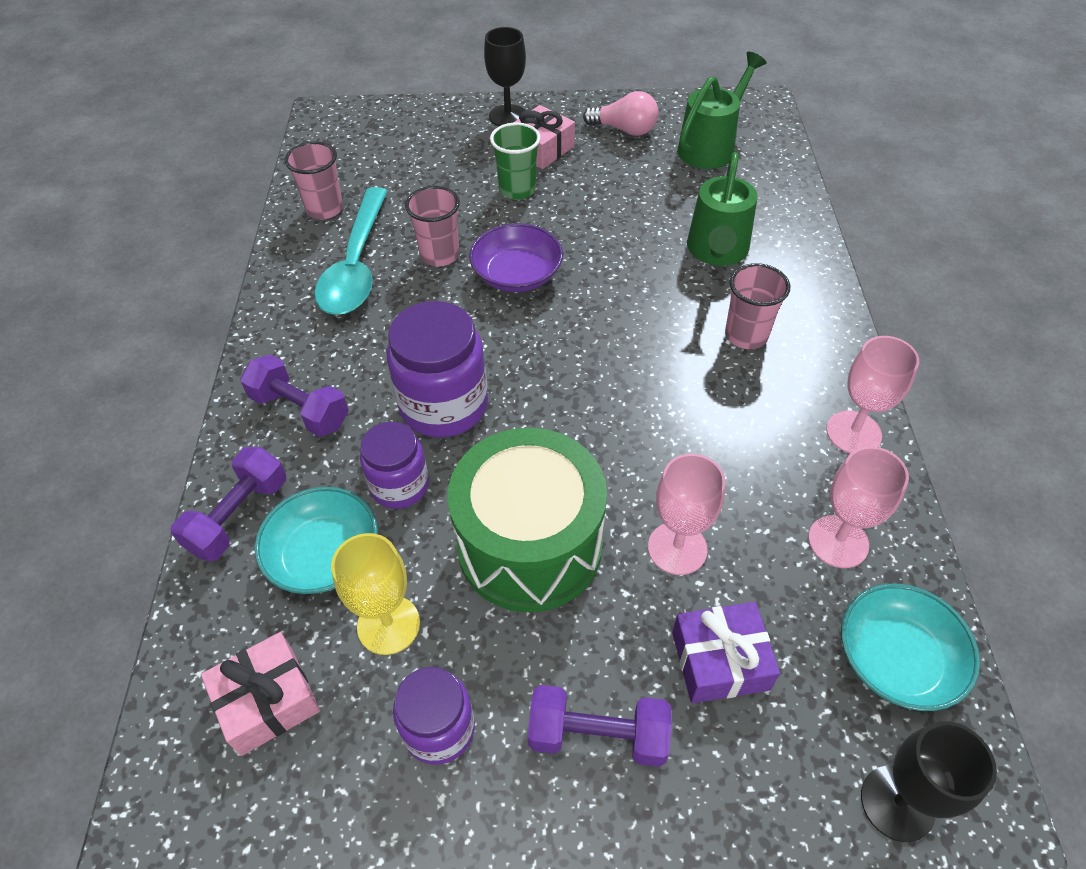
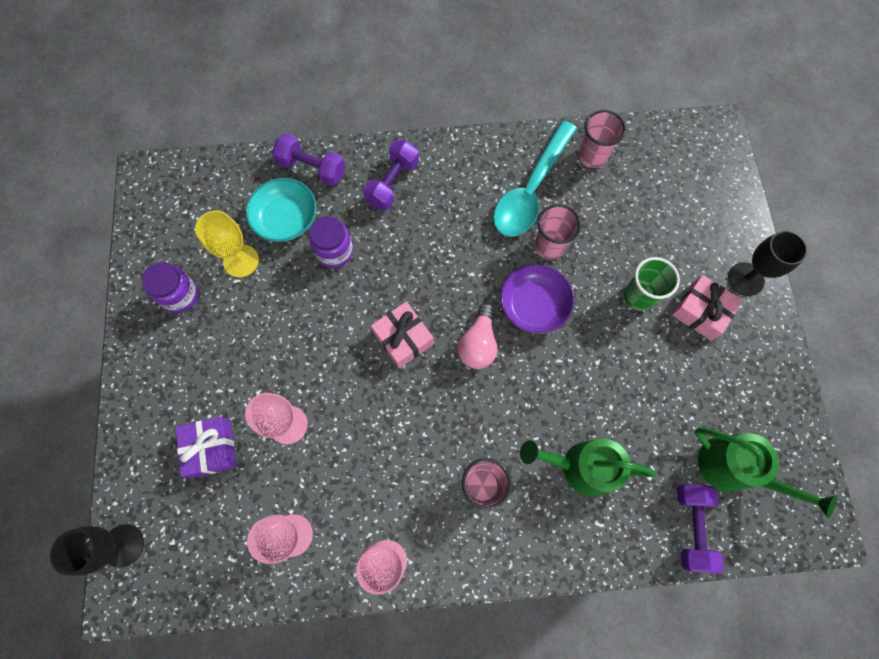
camera: 85 degrees right, 20 degrees up
(267, 701) = (200, 210): pink gift -> pink gift (403, 338)
(356, 266) = (530, 190): turquoise spoon -> turquoise spoon turned 60 degrees counterclockwise
(444, 405) = (400, 269): purple jar -> none
(529, 545) = (291, 333): green drum -> none
(598, 735) = (172, 378): purple dumbbell -> purple dumbbell (691, 527)
(624, 130) = (745, 386): pink light bulb -> pink light bulb (478, 343)
(896, 659) = (207, 561): turquoise bowl -> none

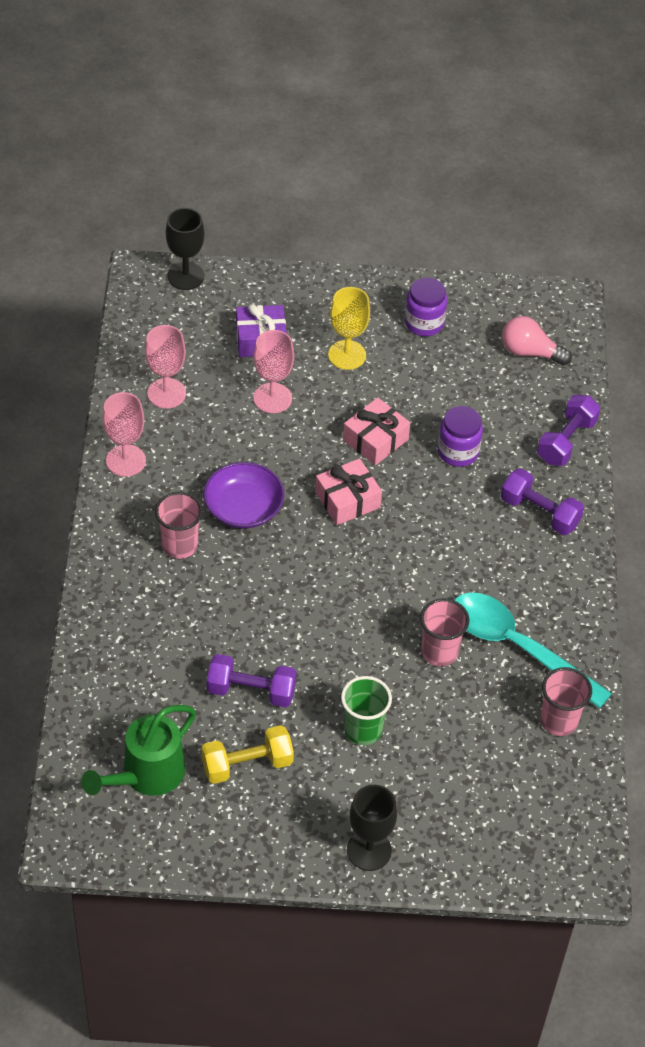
camera: 95 degrees right, 20 degrees down
(241, 261) = (457, 372): yellow goblet -> yellow goblet (347, 355)
(286, 219) = (503, 413): turquoise bowl -> none
(478, 343) = (330, 565): pink light bulb -> pink light bulb (530, 352)
(534, 305) = (368, 624): purple bowl -> purple bowl (243, 508)
(580, 467) = (180, 632): green watering can -> none
(691, 527) = (96, 720): purple dumbbell -> purple dumbbell (251, 691)
(698, 384) = (247, 764): none -> yellow dumbbell
(701, 312) = (334, 790): pink gift -> pink gift (375, 440)

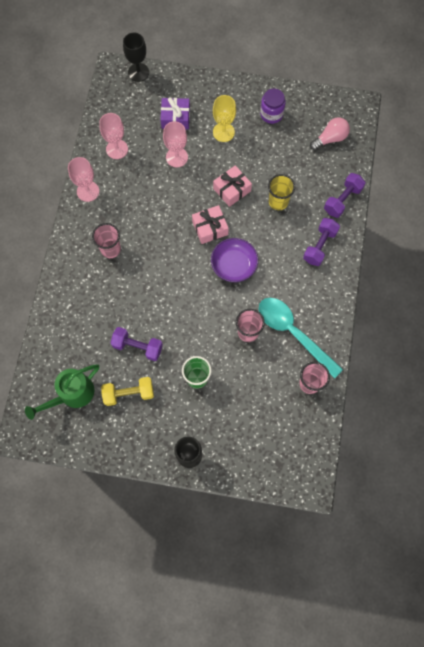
camera: 10 degrees right, 20 degrees up
(243, 508) = (150, 228): purple bowl -> purple bowl (234, 265)
(458, 452) = (278, 202): purple jar -> yellow cup
(530, 352) = (330, 139): pink light bulb -> pink light bulb turned 120 degrees clockwise
(540, 512) = (319, 246): purple dumbbell -> purple dumbbell turned 75 degrees clockwise

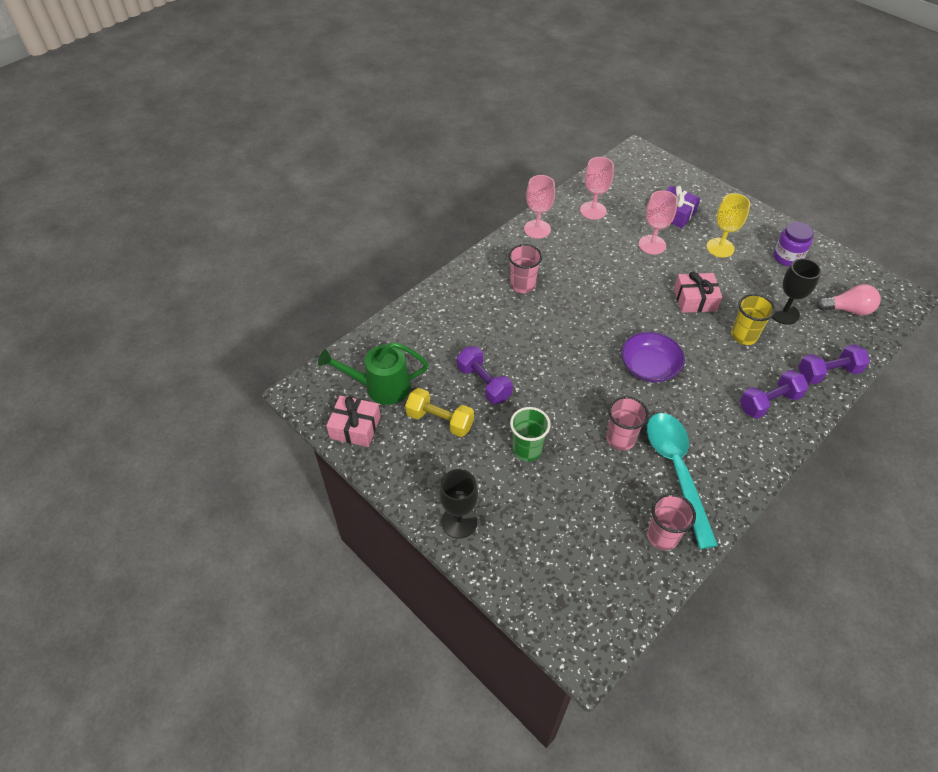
camera: 35 degrees right, 20 degrees down
(138, 72) = (661, 164): black goblet -> black goblet (784, 313)
(210, 228) = (645, 320): pink gift -> pink gift (355, 427)

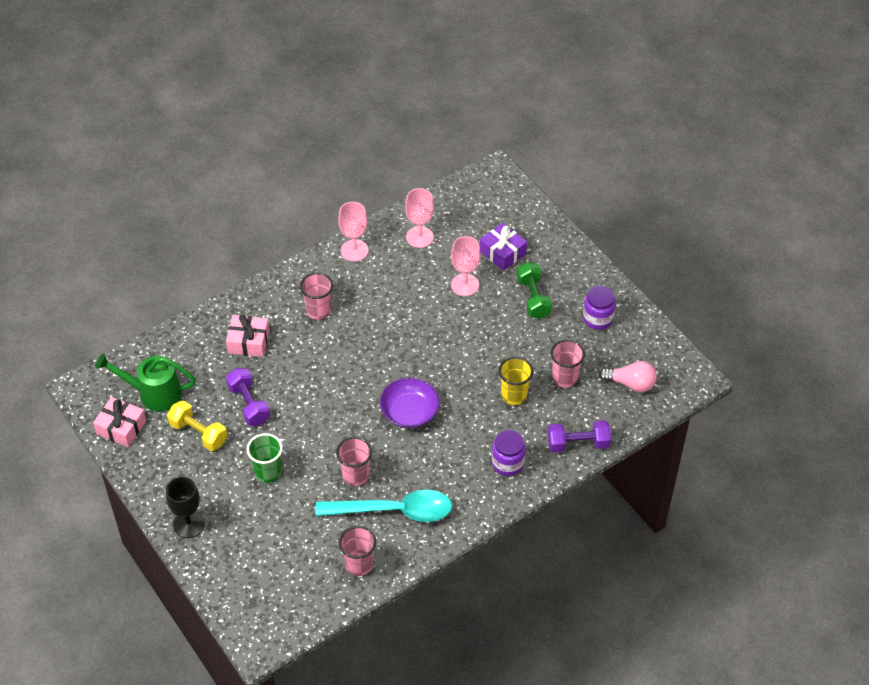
camera: 10 degrees right, 0 degrees up
(676, 470) = (394, 511): turquoise spoon -> turquoise spoon turned 90 degrees clockwise
(695, 299) = (482, 350): pink gift -> pink gift (248, 341)
(720, 248) = (533, 298): yellow goblet -> green dumbbell
(769, 402) = (507, 463): purple dumbbell -> purple jar
(784, 313) = (564, 378): black goblet -> pink cup

